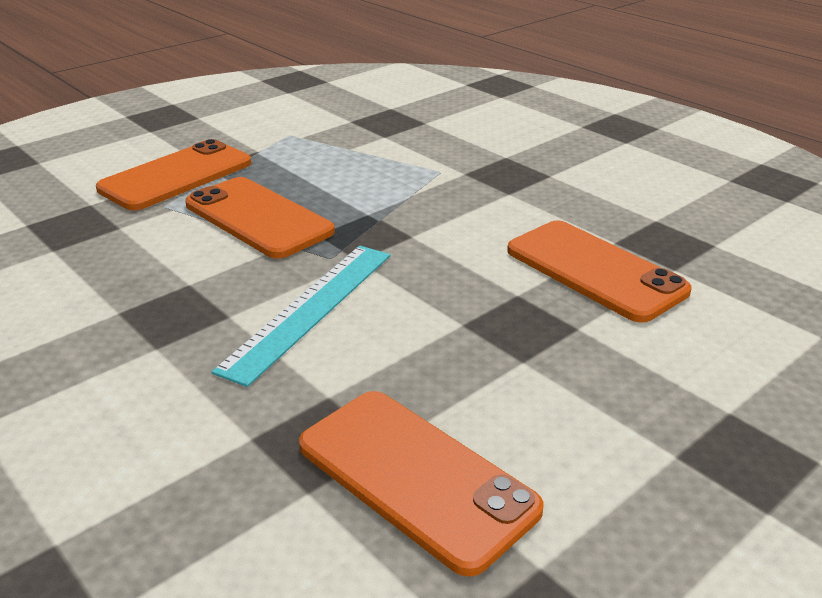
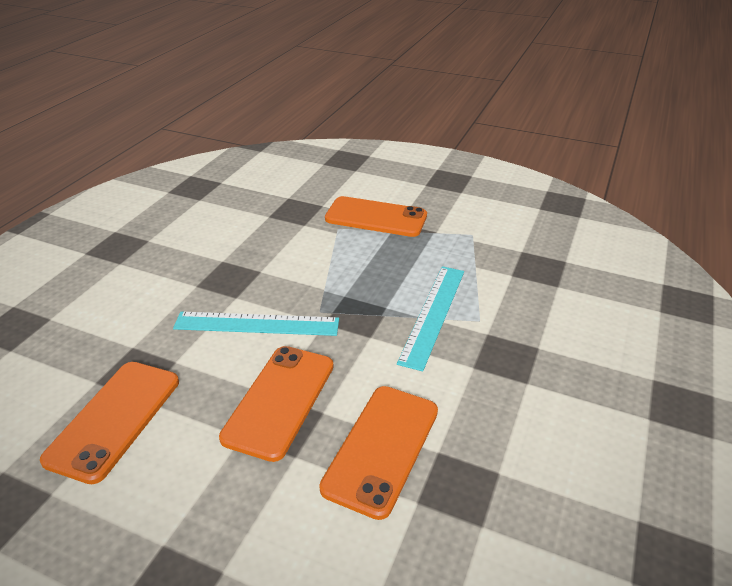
camera: 65 degrees right, 5 degrees up
(258, 218) = (348, 266): orange phone -> orange phone (280, 400)
(408, 191) = (433, 314): none -> turquoise ruler

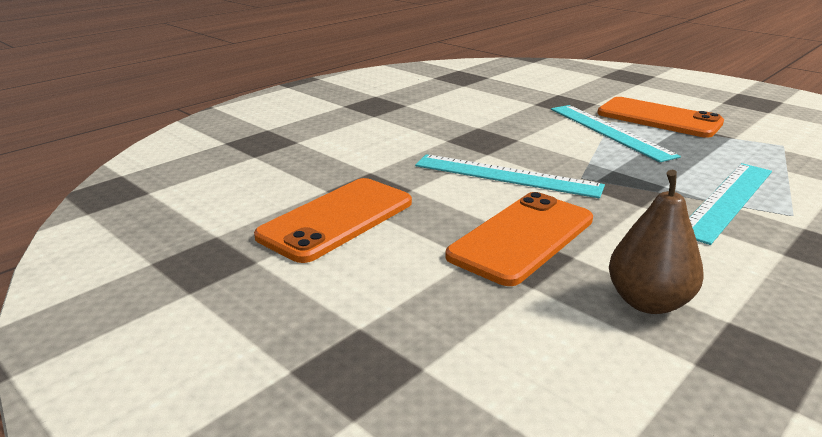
camera: 20 degrees right, 10 degrees down
(337, 244) = (609, 131): none -> turquoise ruler
(381, 448) = (648, 302): orange phone -> brown pear

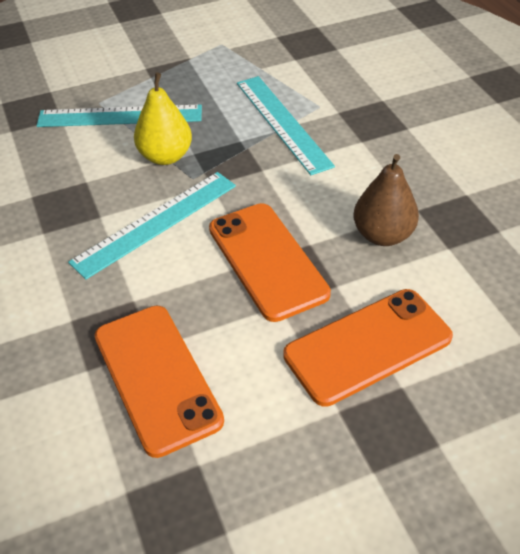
camera: 65 degrees left, 20 degrees up
(590, 159) = (165, 156): none -> yellow pear
(658, 118) = (119, 74): orange phone -> orange phone (368, 346)

